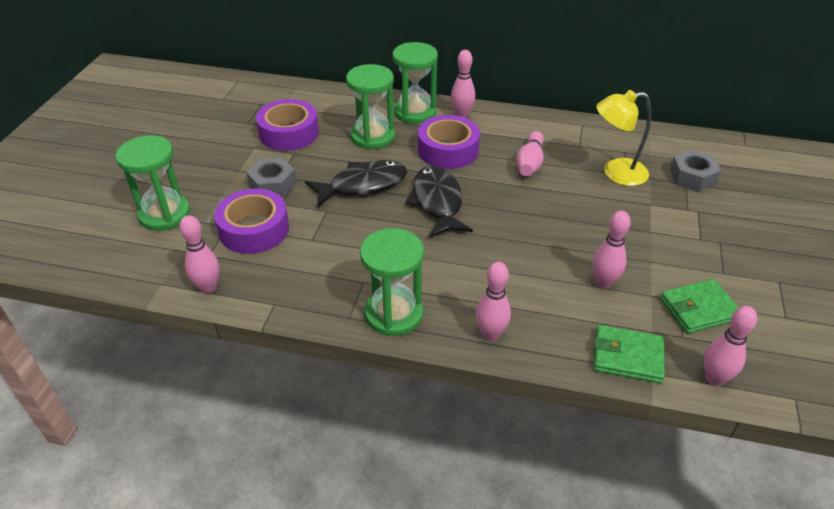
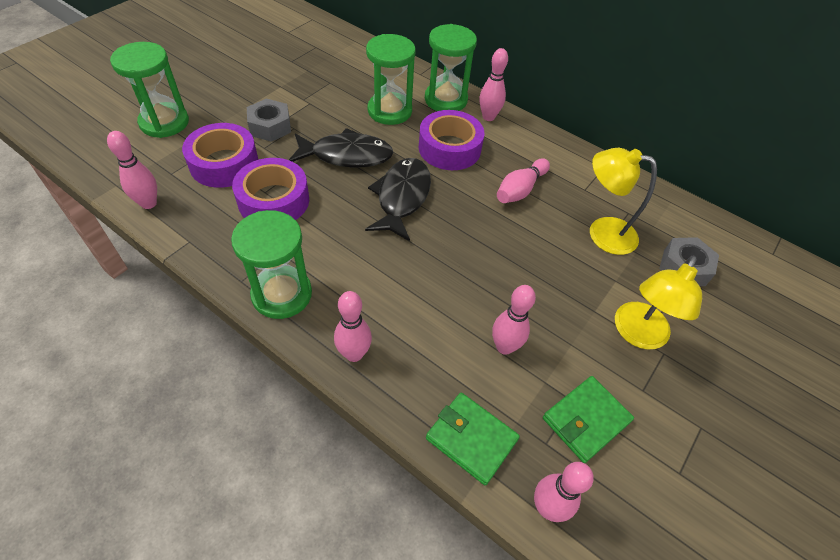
camera: 20 degrees right, 10 degrees up
(289, 133) = (319, 82): purple tape -> purple tape (273, 200)
(692, 236) = (637, 334): none -> yellow lamp
(699, 309) = (586, 420): green wallet -> green wallet turned 45 degrees counterclockwise

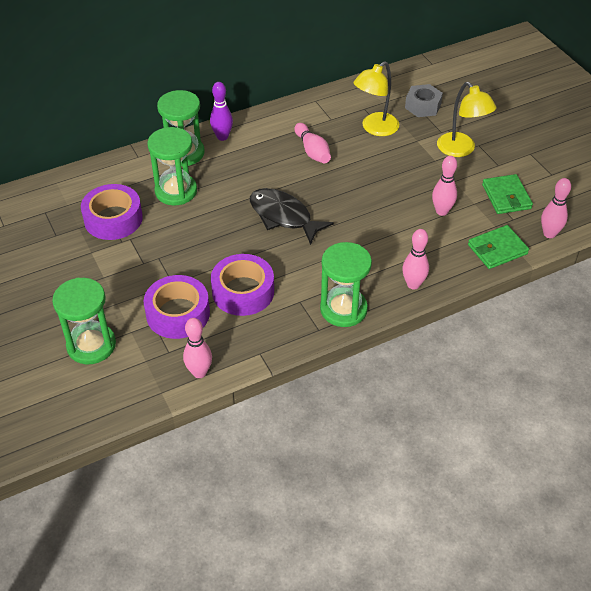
camera: 60 degrees left, 5 degrees down
(270, 126) = (146, 272): grey nut -> none
(347, 155) = (216, 234): black fish -> none
(449, 148) = (245, 172): purple tape -> purple tape (113, 219)
(488, 117) = (222, 137): pink bowling pin -> purple bowling pin

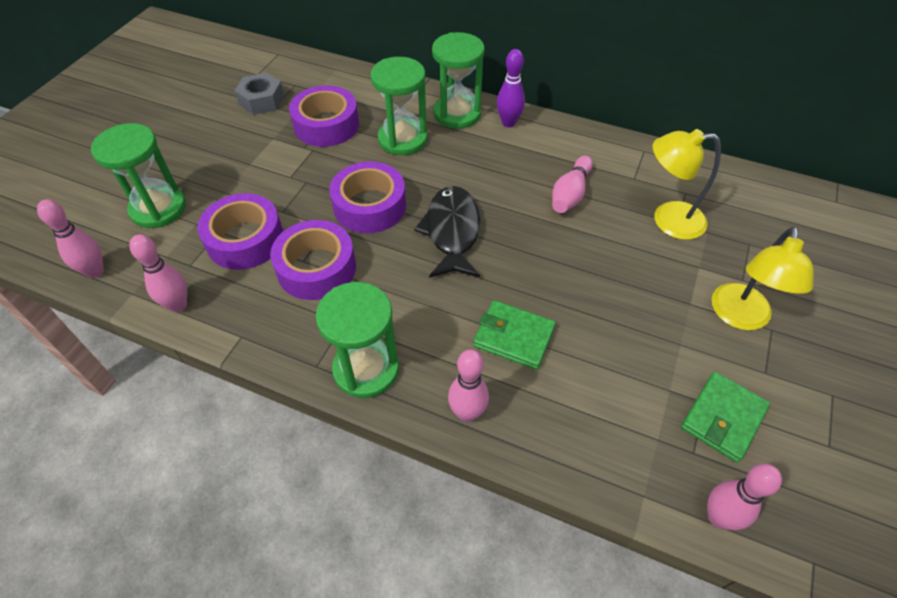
camera: 50 degrees right, 5 degrees up
(218, 240) = (370, 206): none -> purple tape
(423, 106) = (759, 237): grey nut -> grey nut (261, 100)
(442, 211) = (616, 364): pink bowling pin -> pink bowling pin (95, 271)
(497, 249) = (619, 469): green wallet -> green wallet (513, 337)

